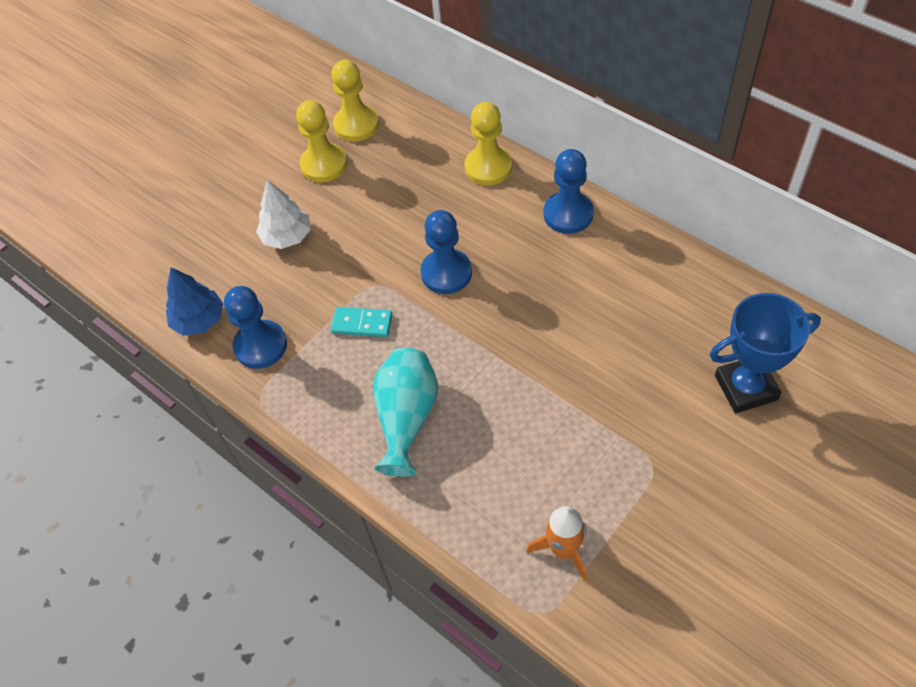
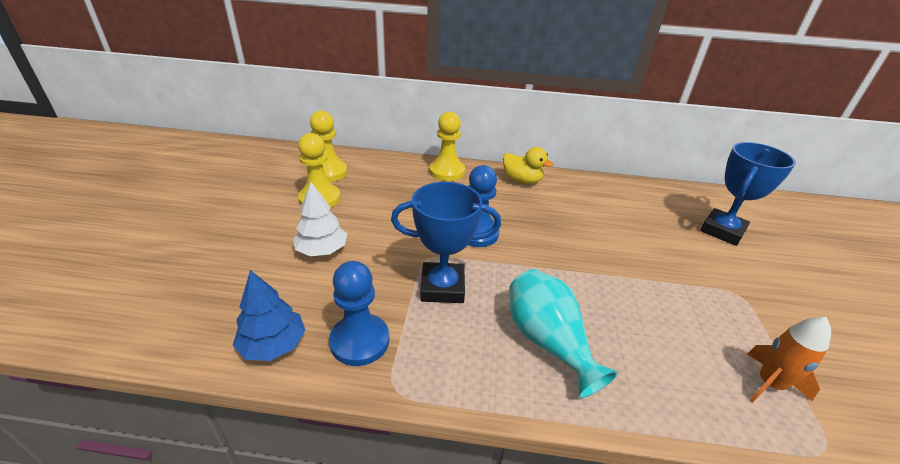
camera: 40 degrees left, 20 degrees down
(362, 323) = (442, 287): turquoise domino -> blue trophy
(568, 214) = (522, 180): blue pawn -> yellow duck

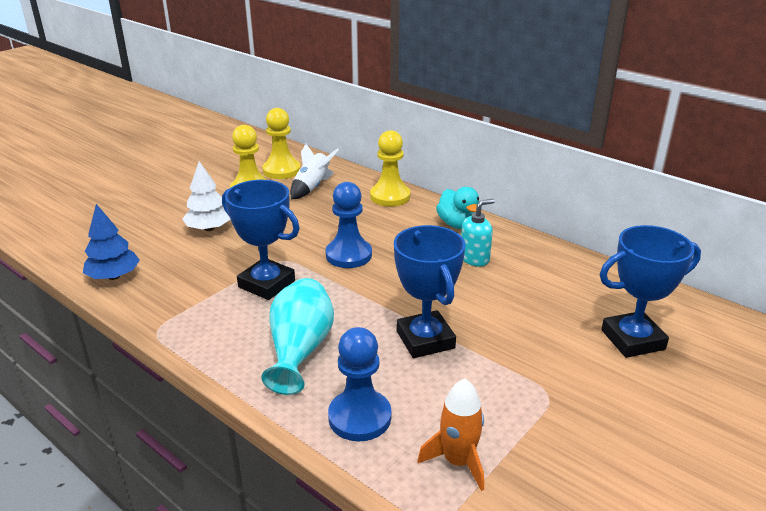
camera: 35 degrees right, 5 degrees down
(360, 341) = (167, 295): blue pawn -> blue pawn (359, 417)
(374, 181) = (312, 187): none -> white rocket
(522, 180) = (458, 225): yellow duck -> turquoise duck
(565, 204) = (475, 258): none -> turquoise soap dispenser
(619, 286) = (425, 340): none -> blue trophy

